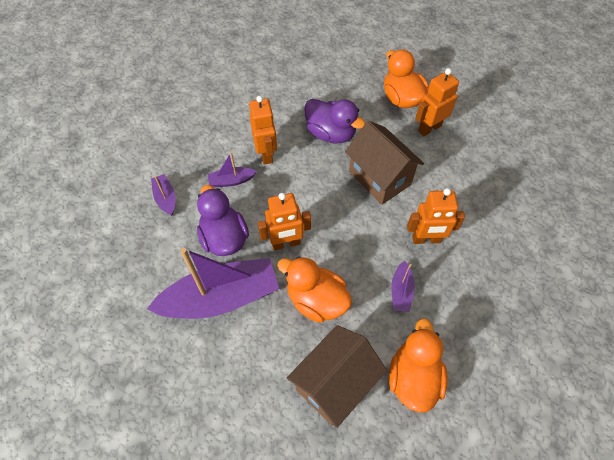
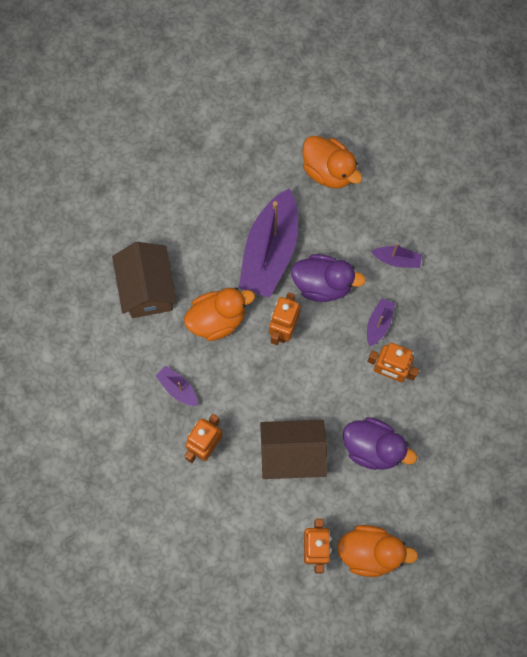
camera: 125 degrees right, 15 degrees up
(331, 133) = (373, 448): purple duck -> purple duck turned 135 degrees counterclockwise
(413, 377) = (111, 346): orange duck -> orange duck (329, 171)

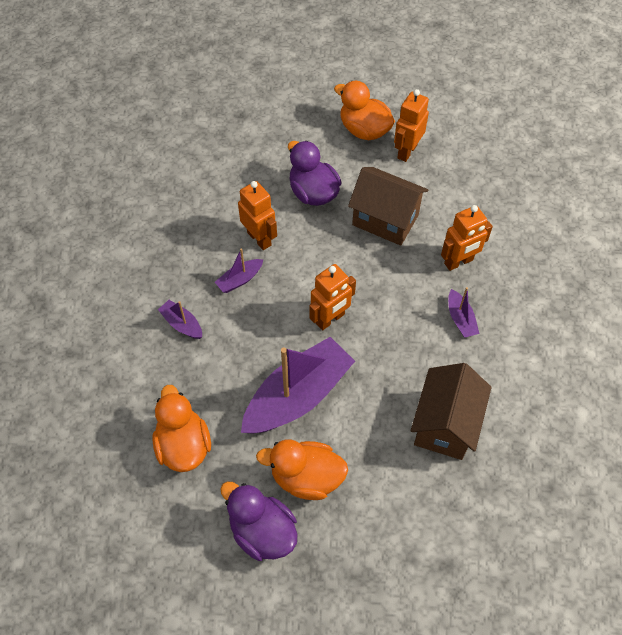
camera: 150 degrees left, 15 degrees down
(217, 319) = (388, 359): orange duck -> orange duck (306, 477)
(323, 284) = (267, 339): purple duck -> purple duck (262, 531)

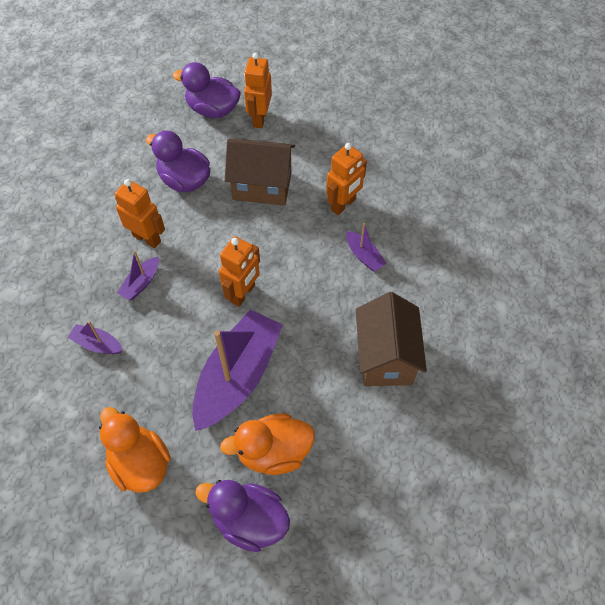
camera: 20 degrees left, 0 degrees up
(364, 130) = (213, 110): orange duck -> purple duck

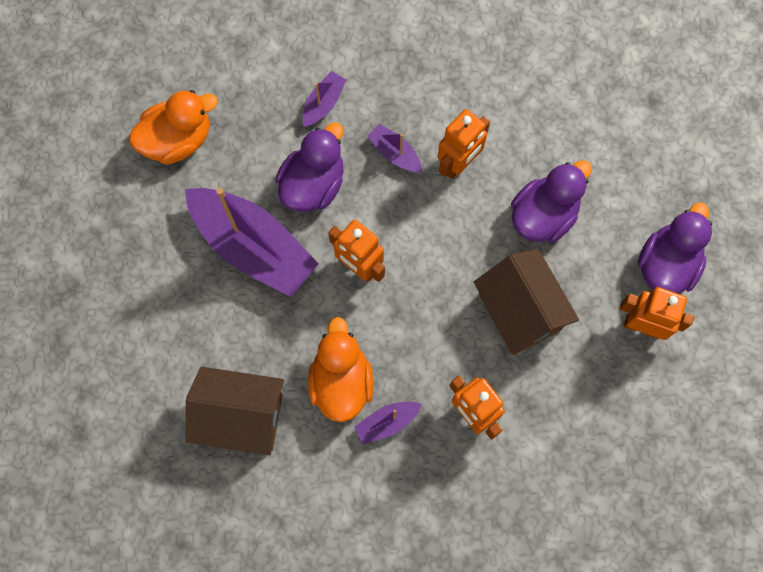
camera: 100 degrees right, 15 degrees up
(249, 520) = (94, 238): purple duck -> purple duck (313, 184)
(262, 186) = (519, 312): brown house -> brown house turned 45 degrees counterclockwise
(273, 452) = (158, 272): orange duck -> orange duck (341, 381)

